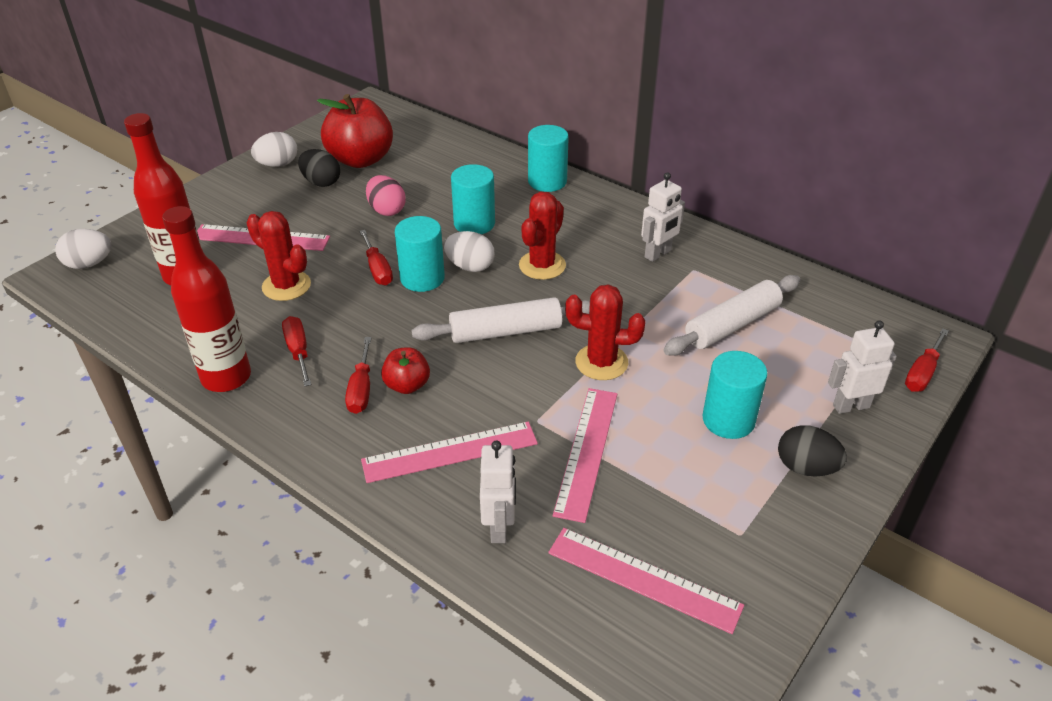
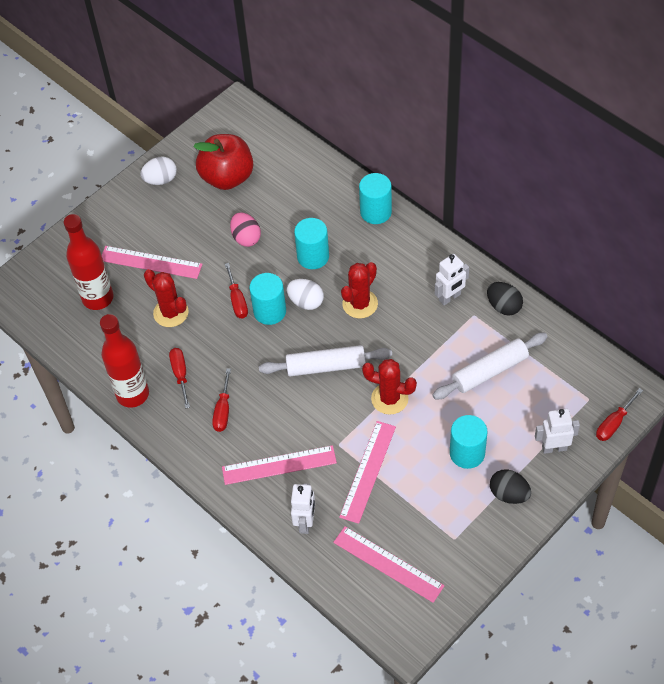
camera: 10 degrees right, 15 degrees up
(89, 264) = (27, 282): white egg -> none
(321, 182) = (195, 203): black egg -> black egg (503, 306)
(407, 385) = (254, 409): red apple -> none

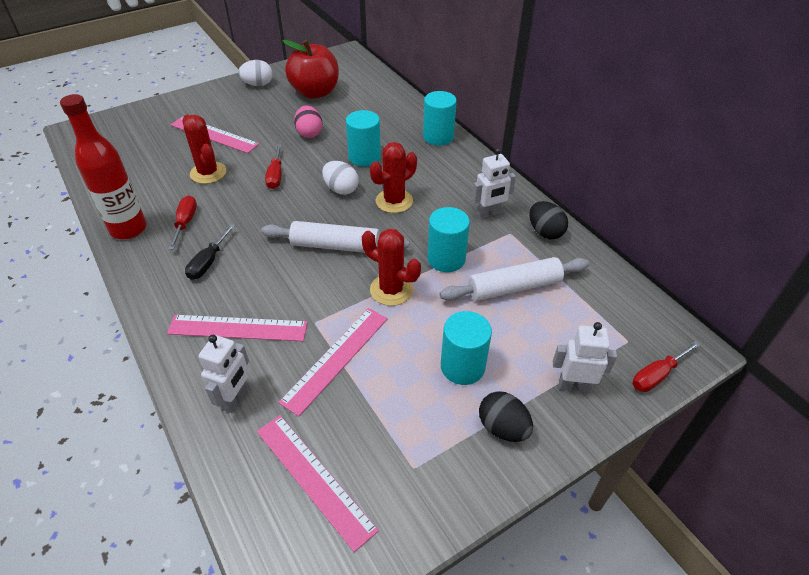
camera: 10 degrees right, 10 degrees down
(98, 298) = (150, 150): red bottle -> none
(223, 410) = (208, 262): red screwdriver -> black screwdriver
(269, 311) = (302, 190): turquoise cylinder -> turquoise cylinder (446, 259)

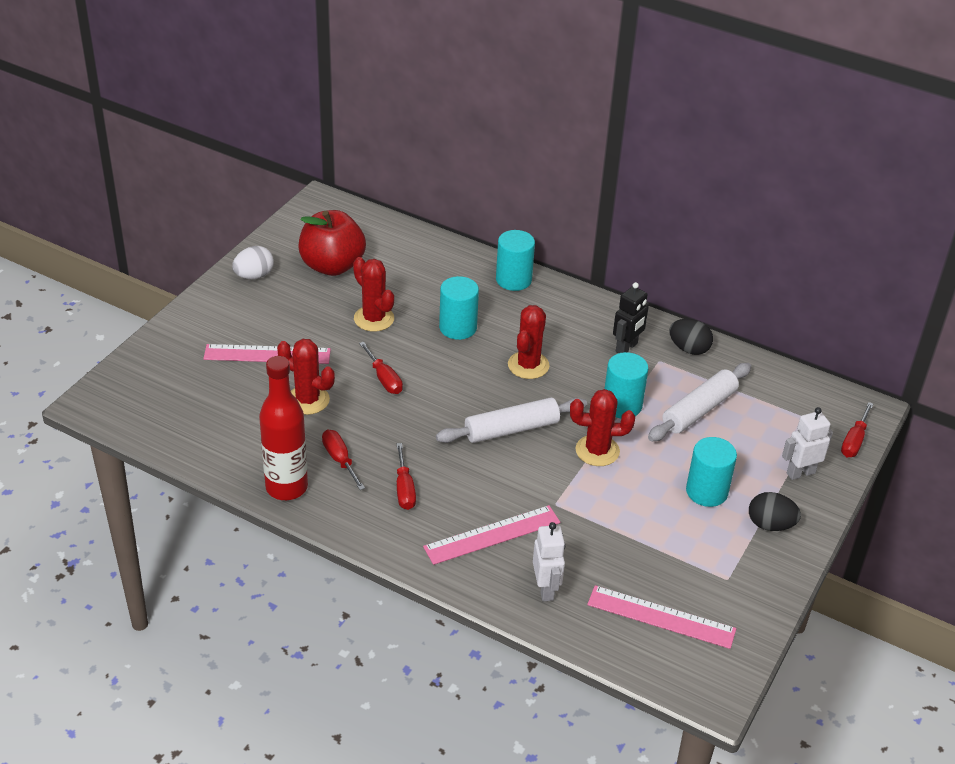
camera: 30 degrees left, 5 degrees down
(208, 262) = (404, 489): black screwdriver -> red screwdriver
(309, 133) = (374, 319): pink egg -> red cactus
(336, 359) = (600, 526): pink ruler -> none
(341, 189) = (465, 371): white egg -> none
(489, 214) = (627, 348): white robot -> black robot

